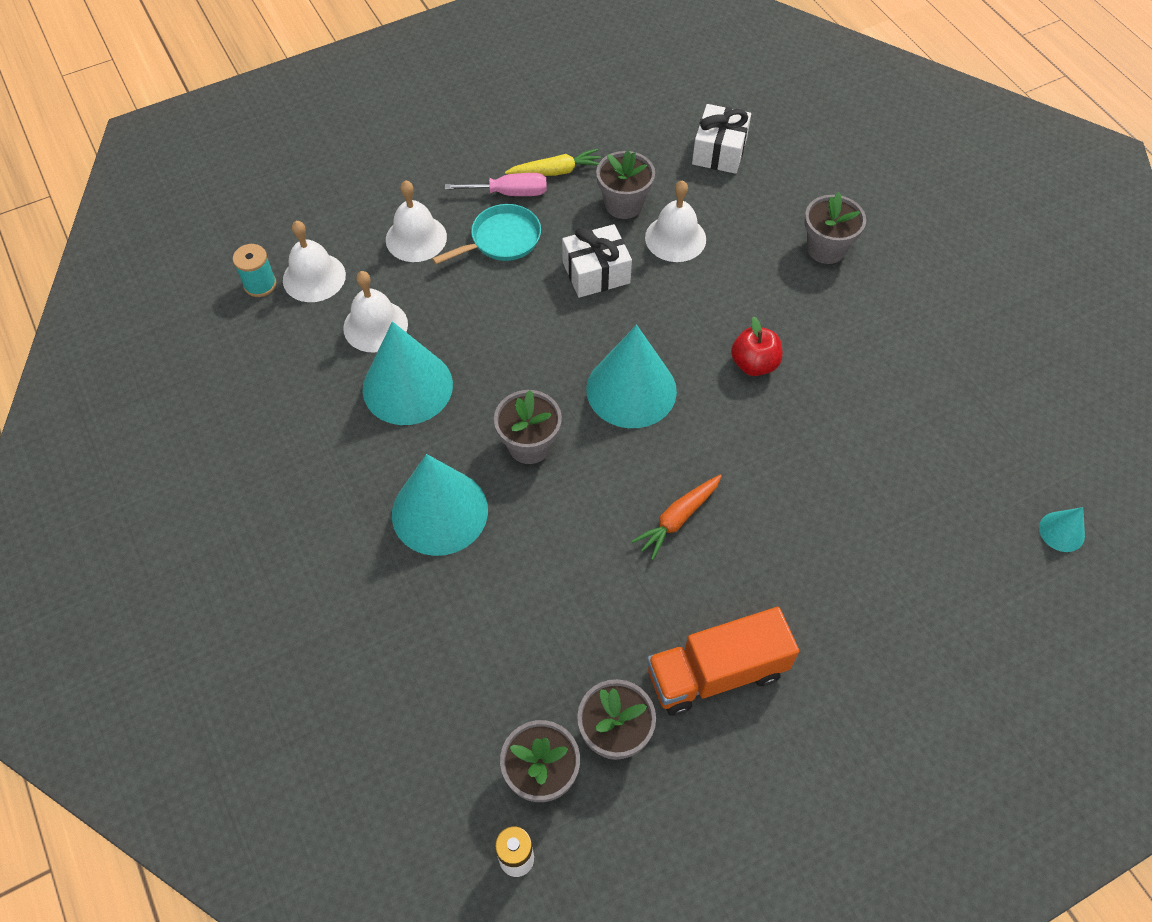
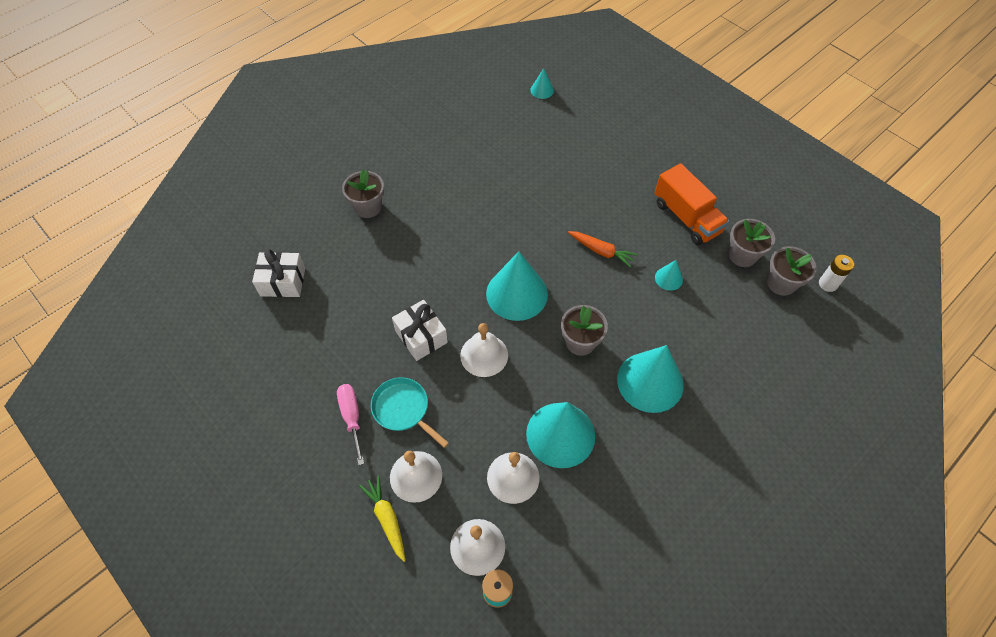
camera: 105 degrees left, 0 degrees up
(556, 171) = (321, 389): yellow carrot -> yellow carrot (386, 519)
(601, 598) = (668, 278): none -> turquoise cone
(623, 204) = (349, 333): grey flower pot -> none
(675, 238) = (376, 294): white bell -> white bell (484, 355)
(754, 364) = (475, 231): red apple -> none

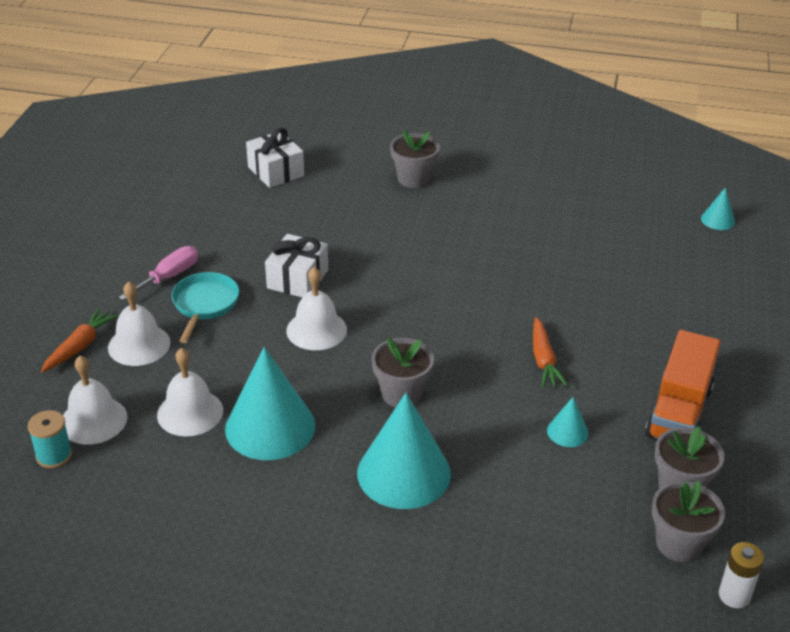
camera: 55 degrees right, 20 degrees down
(386, 519) = (80, 346): yellow carrot -> orange carrot
(517, 294) = (416, 320): turquoise cone -> none

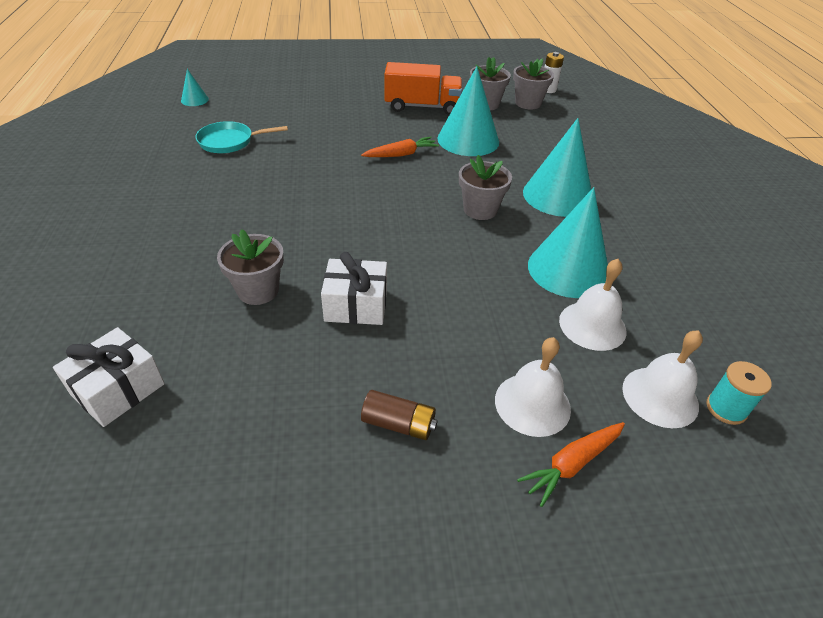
camera: 110 degrees left, 5 degrees up
(80, 346) = (572, 464): orange carrot -> orange carrot turned 45 degrees counterclockwise
(169, 277) = (399, 424): pink screwdriver -> brown battery
(204, 304) = (434, 369): turquoise pan -> turquoise pan (230, 142)
(316, 330) = (430, 272): white bell -> none
(414, 179) = (136, 259): grey flower pot -> grey flower pot (258, 290)
(567, 432) = (468, 140): turquoise cone -> turquoise cone, size x2.18

